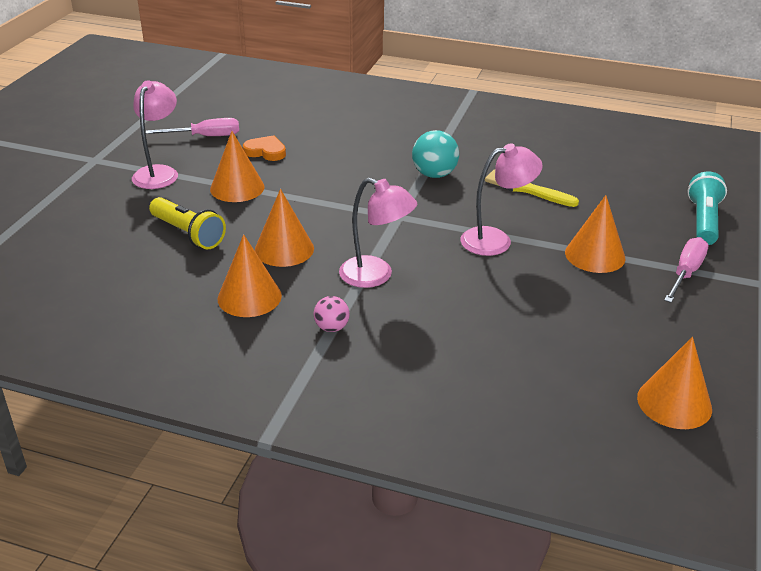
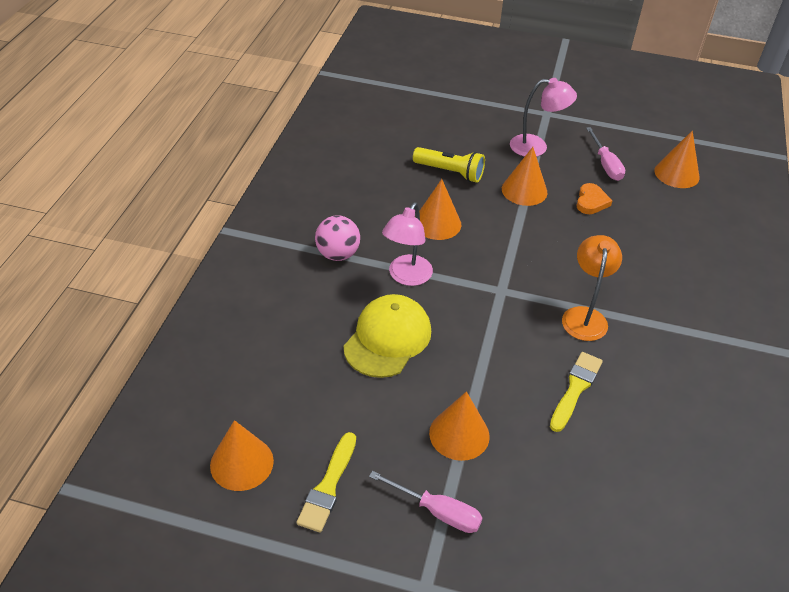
camera: 85 degrees right, 10 degrees up
(188, 234) = (450, 172): yellow flashlight -> yellow flashlight turned 105 degrees counterclockwise
(249, 297) = (372, 210): orange cone -> orange cone (676, 174)
(331, 327) = (338, 254): pink ball -> pink ball, size x1.65
(434, 174) = (584, 316): turquoise ball -> orange lamp
(475, 293) = (387, 338): none -> yellow cap
(496, 240) = (473, 358): pink lamp -> none
(682, 338) = (328, 486): none -> yellow brush
(703, 221) = (547, 552): turquoise flashlight -> none

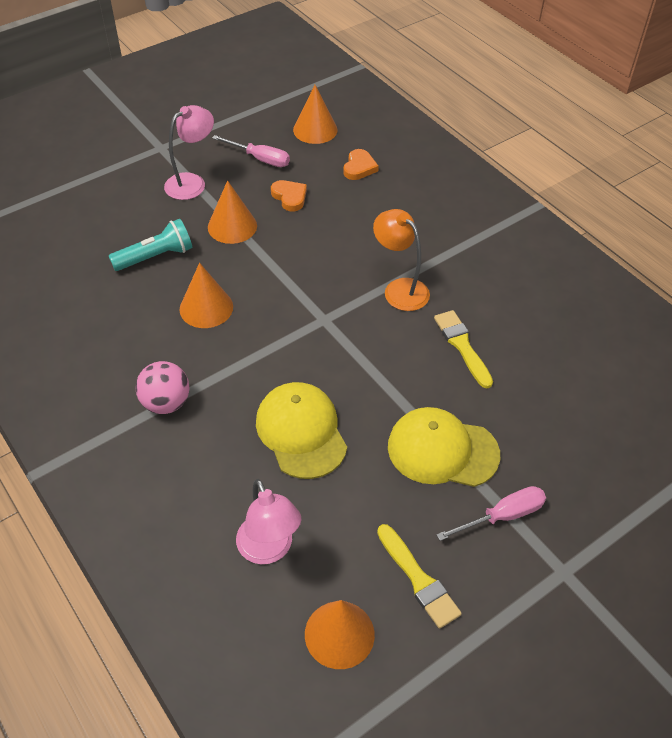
camera: 50 degrees left, 5 degrees up
(406, 277) = (245, 371): pink lamp -> pink lamp (269, 550)
(450, 172) = (156, 256): yellow flashlight -> turquoise flashlight
(459, 434) = (442, 450): orange cone -> yellow cap
(674, 220) = (359, 167): none -> orange heart

